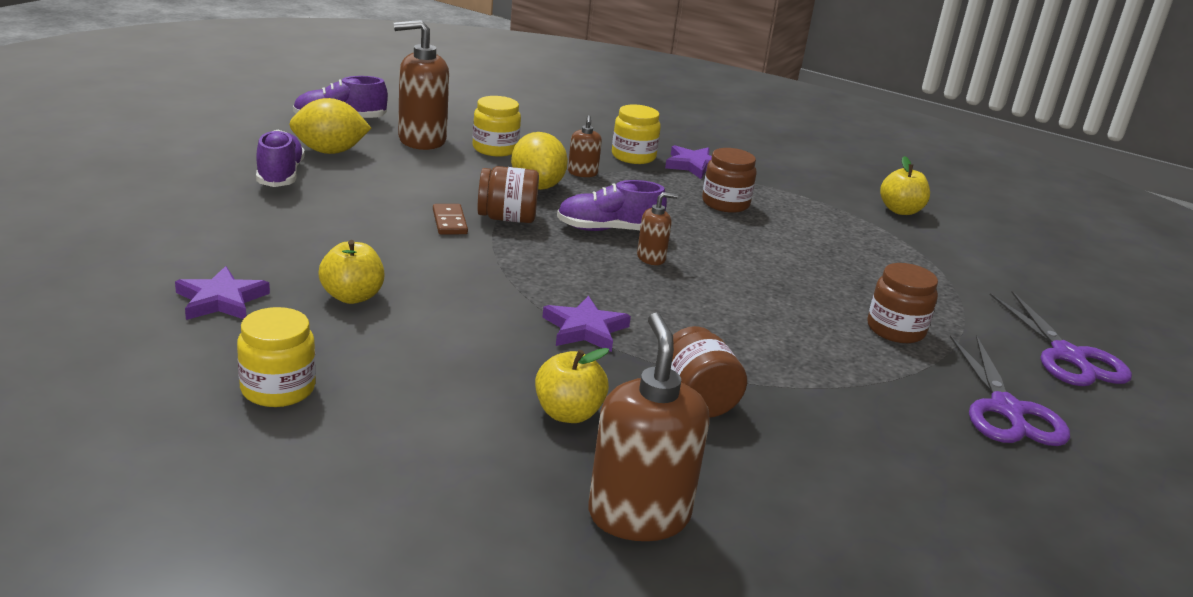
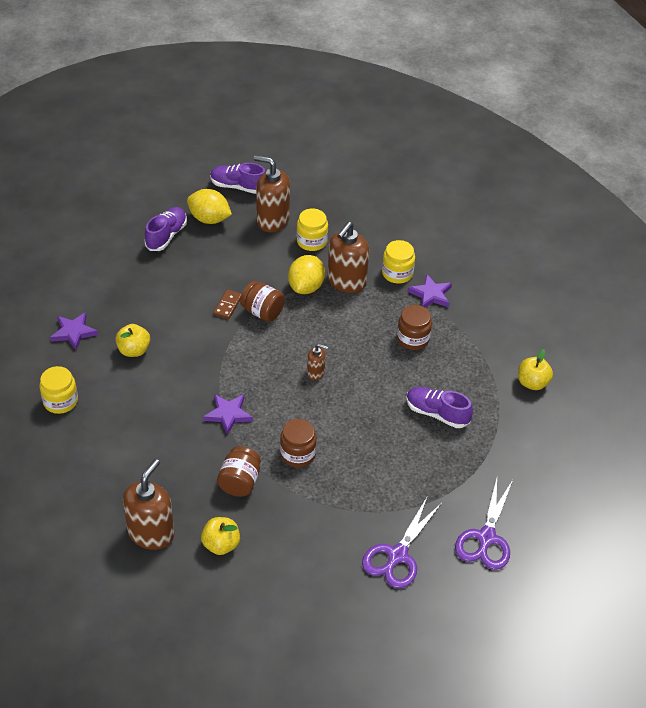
camera: 35 degrees right, 20 degrees up
(568, 413) = (171, 466): yellow apple -> yellow apple (221, 544)
(582, 173) = (346, 282): brown soap dispenser -> brown soap dispenser, size x2.01
(608, 230) = (313, 340): purple shoe -> purple shoe (437, 413)
(895, 330) = (402, 479): brown jar -> brown jar (298, 454)

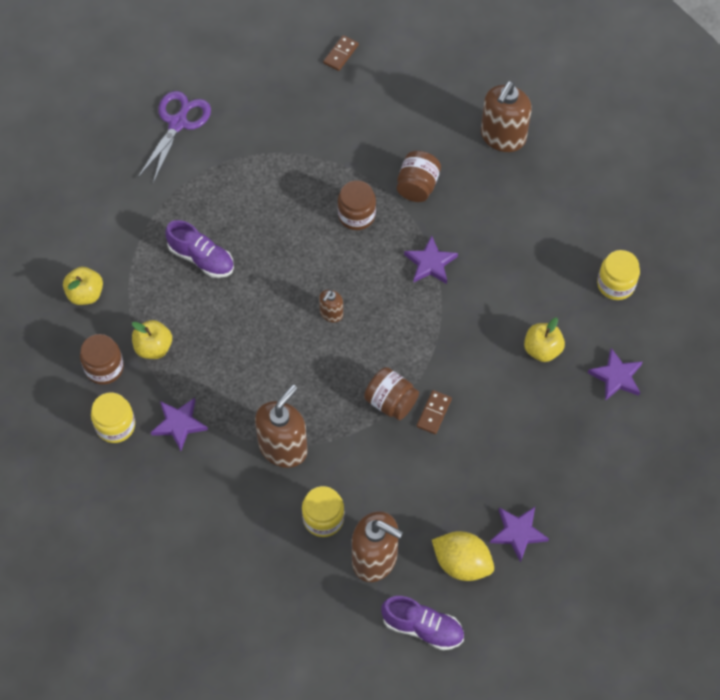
camera: 175 degrees left, 15 degrees up
(166, 236) = (518, 533): purple shoe -> purple star
(221, 544) = (435, 124): yellow apple -> yellow apple (153, 347)
(306, 287) = (335, 440): yellow lemon -> none
(316, 373) = (331, 313): brown soap dispenser -> brown soap dispenser turned 75 degrees counterclockwise
(324, 621) = (340, 54): none -> brown domino
(397, 273) = (216, 460): yellow jar -> yellow jar (115, 425)
(397, 555) = (266, 109): purple scissors -> none
(413, 339) = (212, 358): brown jar -> brown jar (104, 367)

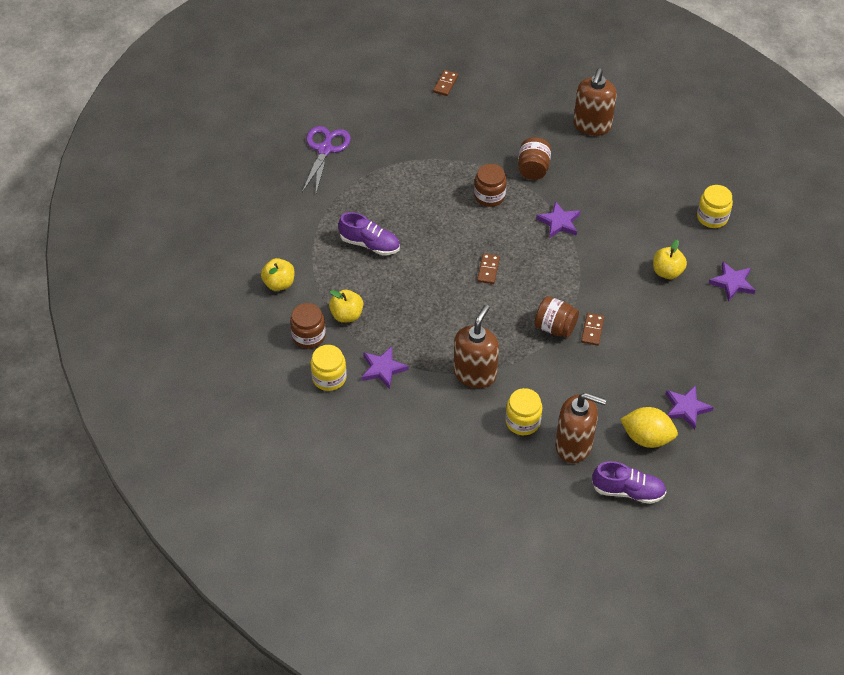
camera: 10 degrees left, 10 degrees down
(331, 313) = (488, 270): brown soap dispenser -> brown domino

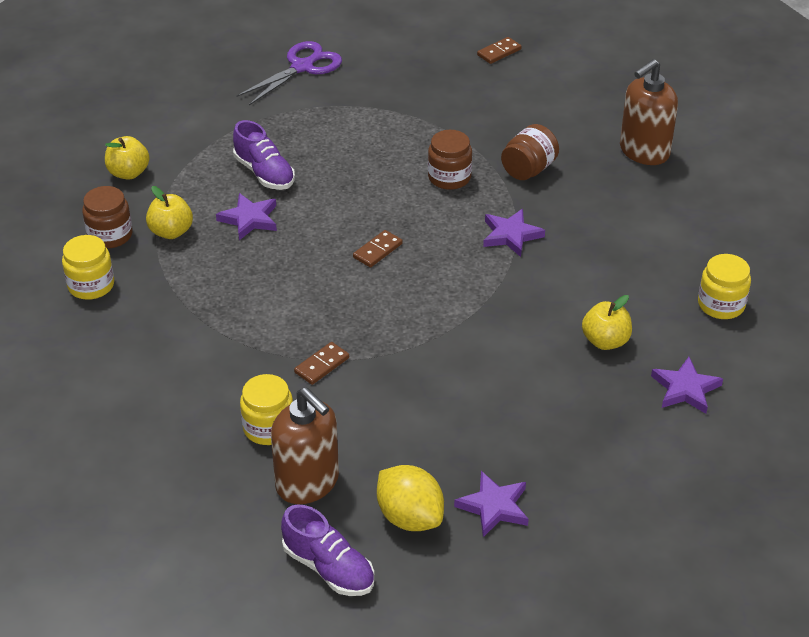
camera: 30 degrees right, 10 degrees down
(383, 369) = (158, 301): purple star -> purple star (249, 219)
(475, 373) = (260, 351): brown soap dispenser -> none
(555, 327) = (403, 343): brown jar -> none
(592, 330) = (448, 365): brown domino -> brown domino (322, 365)

